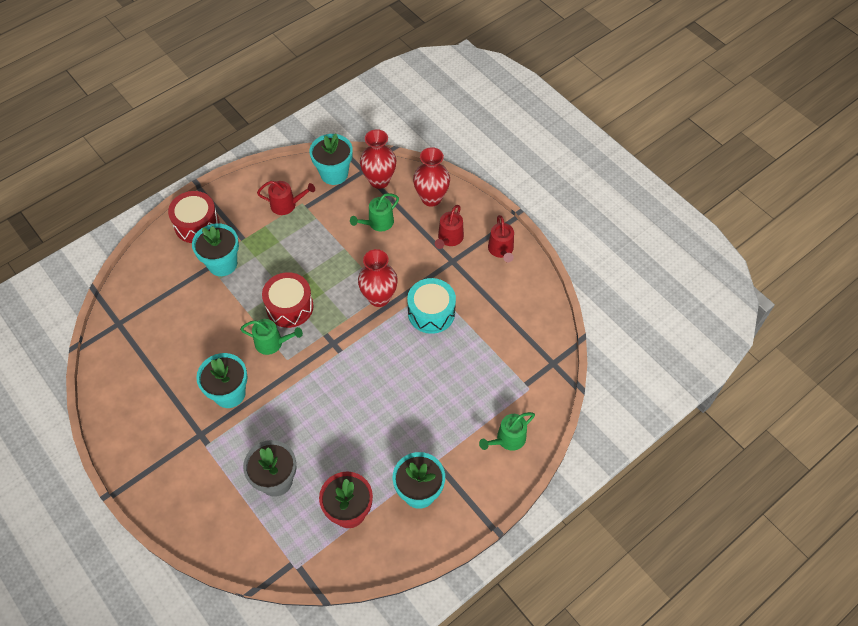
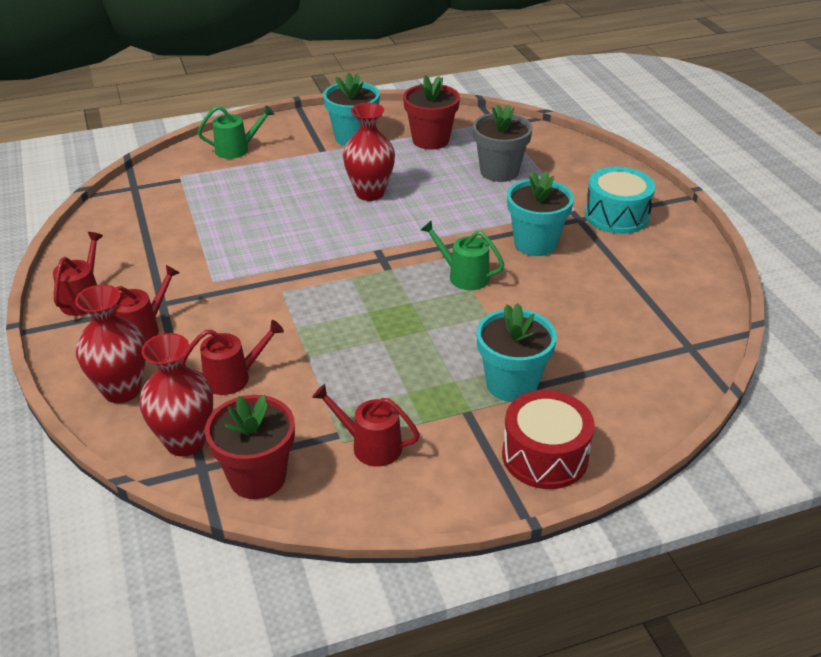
camera: 160 degrees left, 20 degrees down
(289, 307) = (424, 307): red drum -> none
(334, 174) = (257, 477): turquoise flower pot -> red flower pot
(378, 223) = (233, 377): green watering can -> red watering can
(379, 297) = (293, 288): red vase -> red vase (370, 193)
(431, 312) = (235, 258): turquoise drum -> turquoise drum (616, 215)

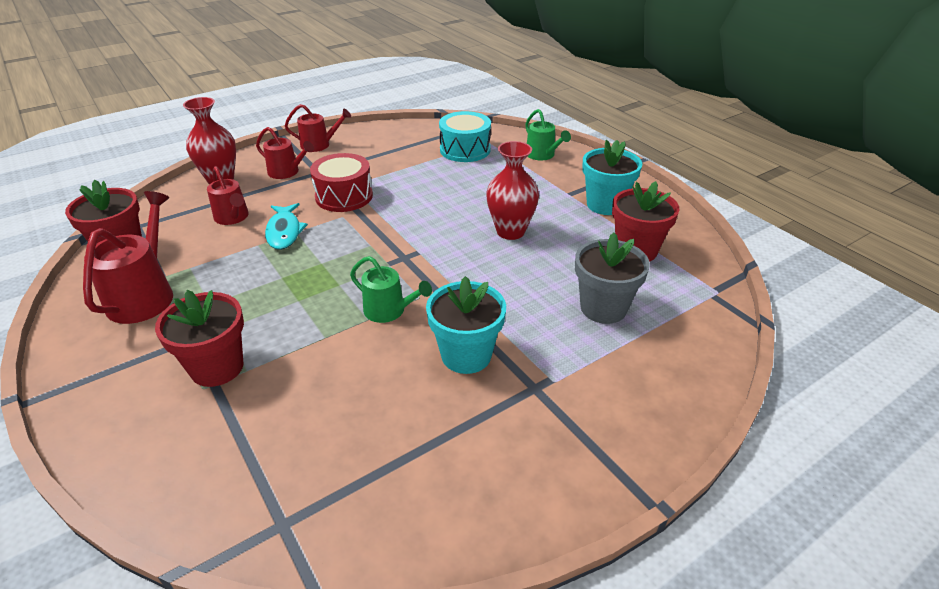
camera: 75 degrees right, 0 degrees up
(185, 442) = (164, 214): red vase -> none
(290, 336) = (284, 232): none -> turquoise fish
(370, 446) = (144, 295): red watering can -> red watering can, size x1.58
(464, 276) = (389, 311): green watering can -> green watering can turned 105 degrees clockwise
(511, 384) = (217, 367): turquoise flower pot -> red flower pot
(545, 456) = (109, 404): red drum -> red drum (344, 196)
(616, 215) = (560, 424): turquoise drum -> turquoise drum (465, 150)

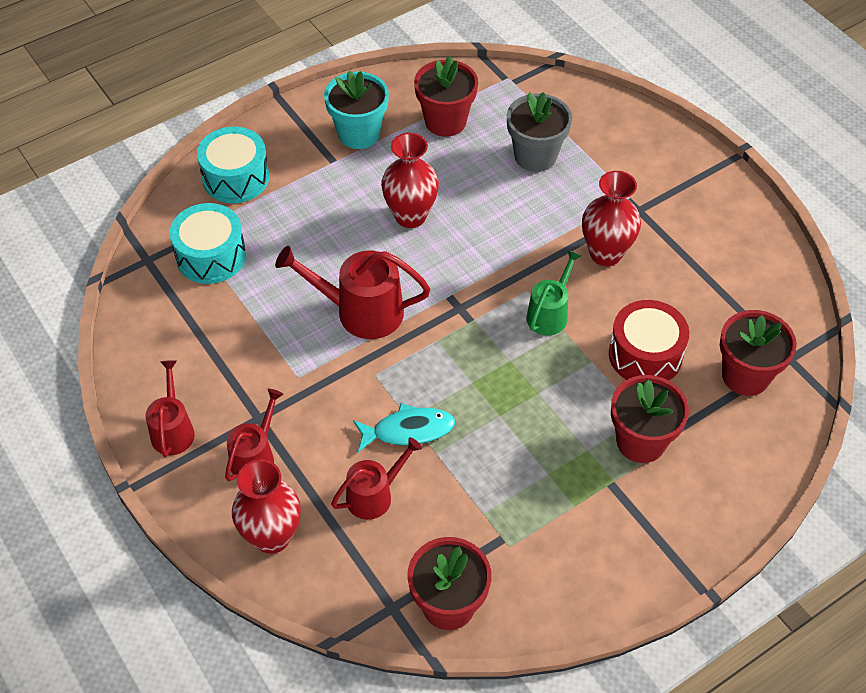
camera: 90 degrees left, 15 degrees up
(144, 295) = (537, 544): red watering can -> red watering can (361, 311)
(269, 469) = (745, 376): none -> red flower pot
(344, 196) = (327, 379): red drum -> red drum (645, 355)
(466, 355) = (605, 254): turquoise flower pot -> red vase
(542, 155) = (236, 178): green watering can -> turquoise drum

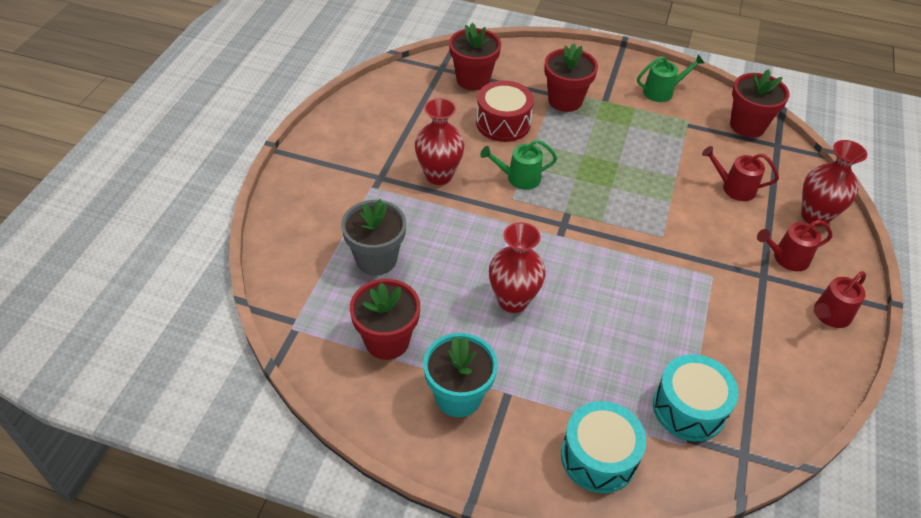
camera: 130 degrees left, 5 degrees down
(361, 311) = (626, 275): red watering can -> none
(408, 430) = (678, 197): turquoise fish -> none
(580, 562) = (662, 92): none -> green watering can

